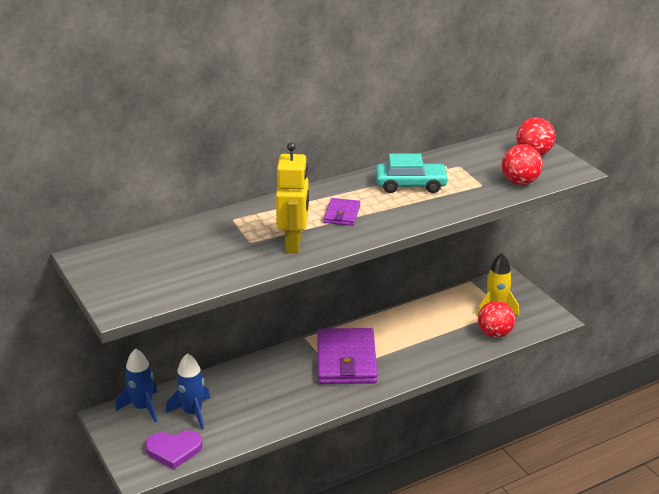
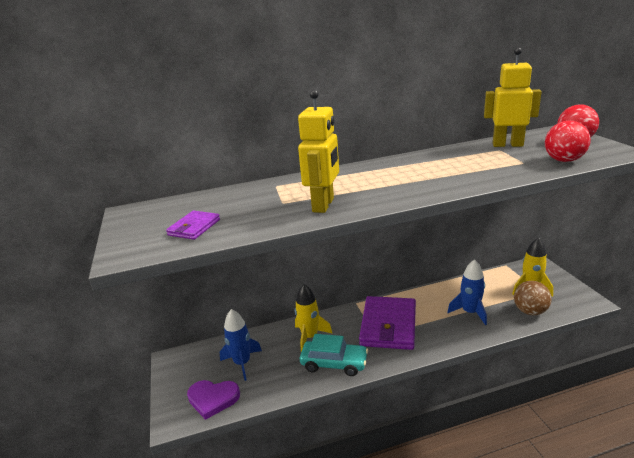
camera: 15 degrees right, 5 degrees down
(142, 407) = (203, 354): blue rocket -> blue rocket (470, 312)
(260, 379) = (310, 337): none -> yellow rocket
(342, 214) = (379, 183): purple wallet -> purple wallet (194, 227)
(411, 185) = (451, 162): turquoise car -> turquoise car (334, 363)
(467, 158) = (507, 145): none -> yellow robot
(494, 334) = (530, 311): red ball -> brown ball

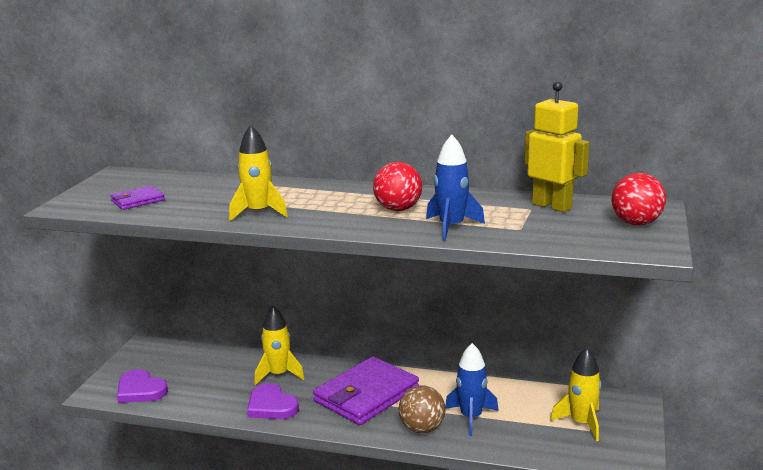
camera: 30 degrees right, 5 degrees down
(242, 363) = (195, 372): blue rocket -> blue rocket (451, 227)
(323, 205) = (258, 212): yellow robot -> yellow rocket
(334, 363) = (271, 406): turquoise car -> purple heart
(530, 311) = (542, 444): brown ball -> brown ball (422, 428)
(563, 160) = (566, 239): red ball -> red ball (398, 209)

